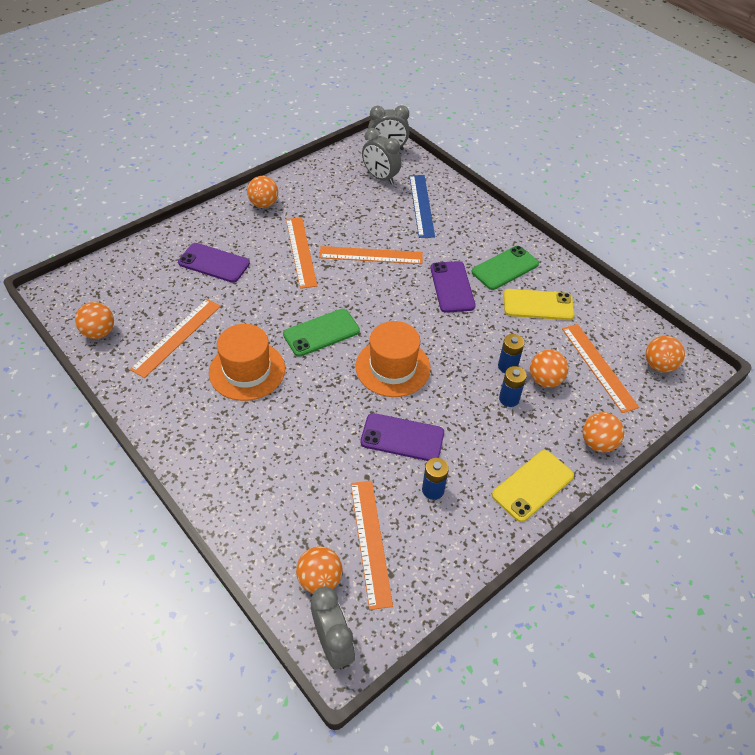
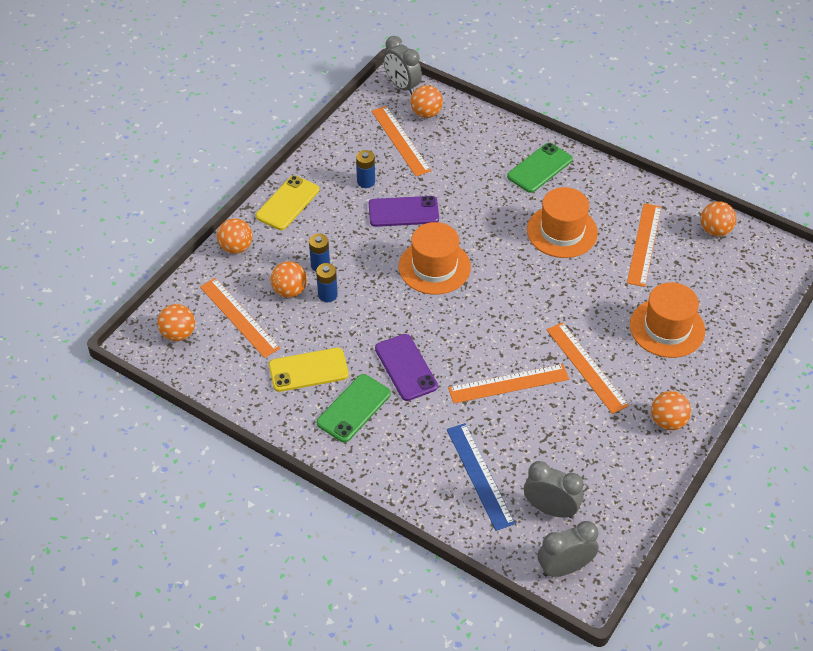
camera: 165 degrees right, 0 degrees up
(214, 263) = (667, 328): purple phone -> orange hat
(321, 332) = (515, 282): green phone -> green phone (539, 168)

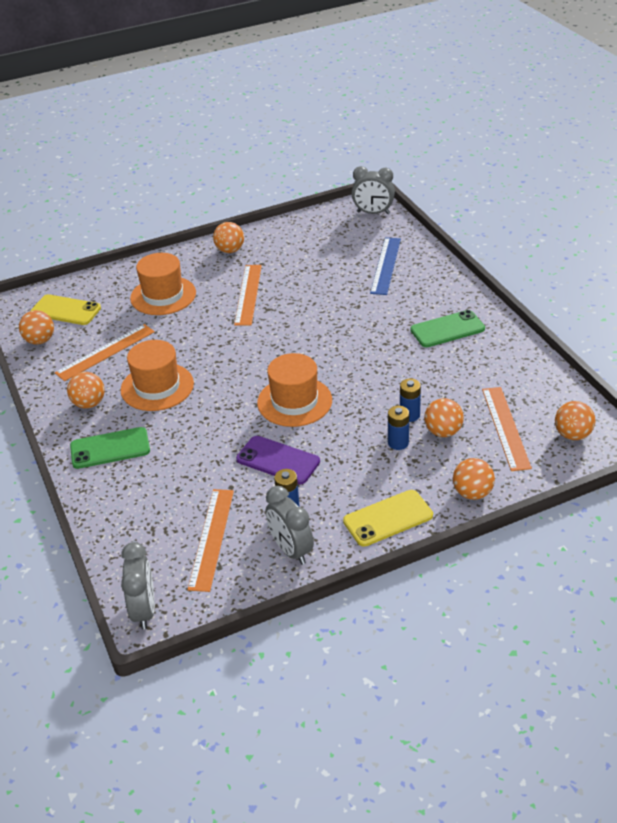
camera: 145 degrees left, 10 degrees down
(308, 370) = (467, 366): yellow phone -> yellow phone (66, 310)
(406, 367) = (384, 340): purple phone -> none
(426, 113) = (153, 559): orange ball -> orange ball (89, 404)
(508, 383) = (315, 304): orange ruler -> none
(550, 509) = (354, 237): grey clock -> grey clock (291, 550)

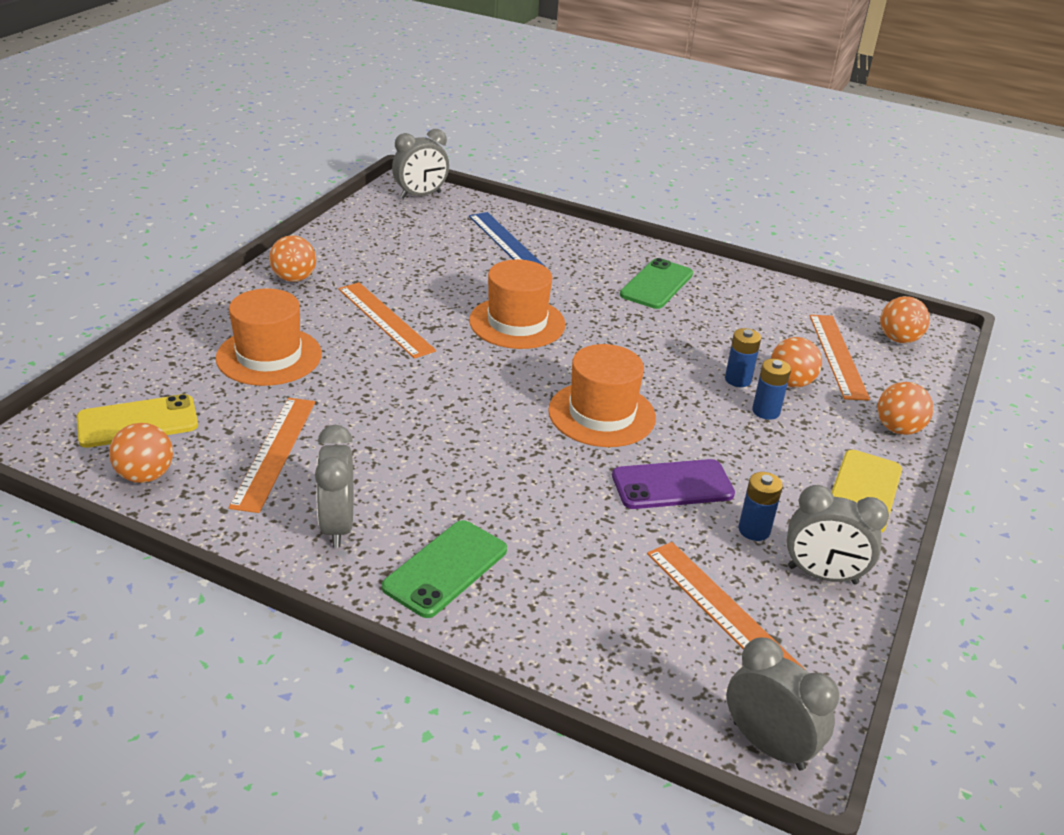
camera: 45 degrees left, 5 degrees down
(89, 404) = (337, 526): orange ball -> grey clock
(157, 387) = (408, 465): orange hat -> orange hat (517, 323)
(505, 427) = (837, 356): orange ruler -> orange ruler turned 45 degrees clockwise

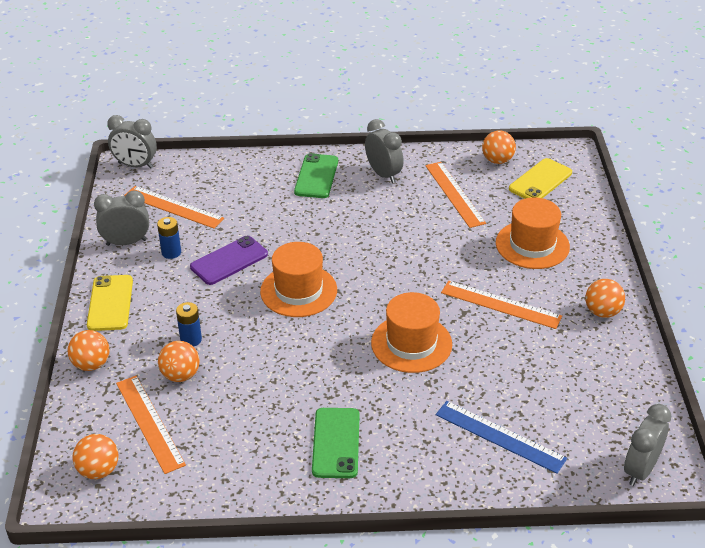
camera: 155 degrees right, 5 degrees up
(738, 380) = (221, 360): blue battery -> none

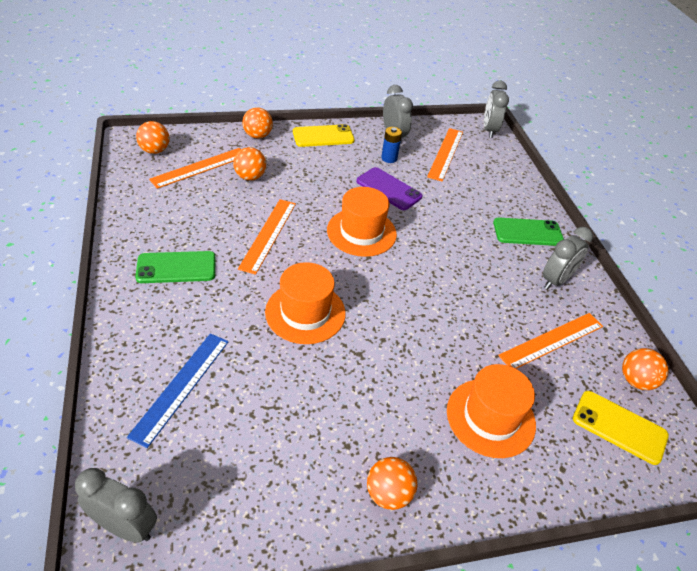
camera: 75 degrees right, 5 degrees up
(191, 339) = (290, 178): blue battery -> none
(500, 304) = (378, 386): orange ruler -> orange ruler (268, 235)

